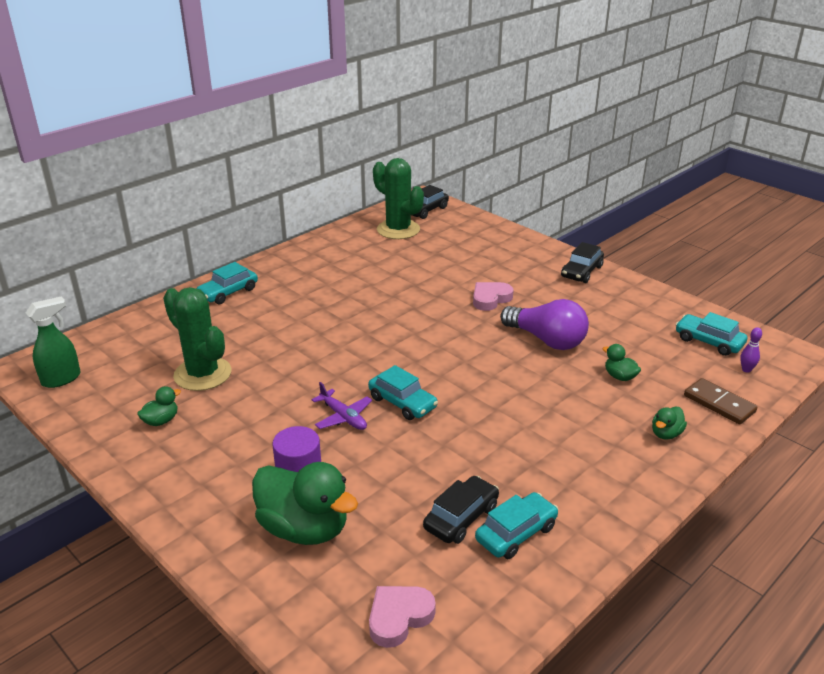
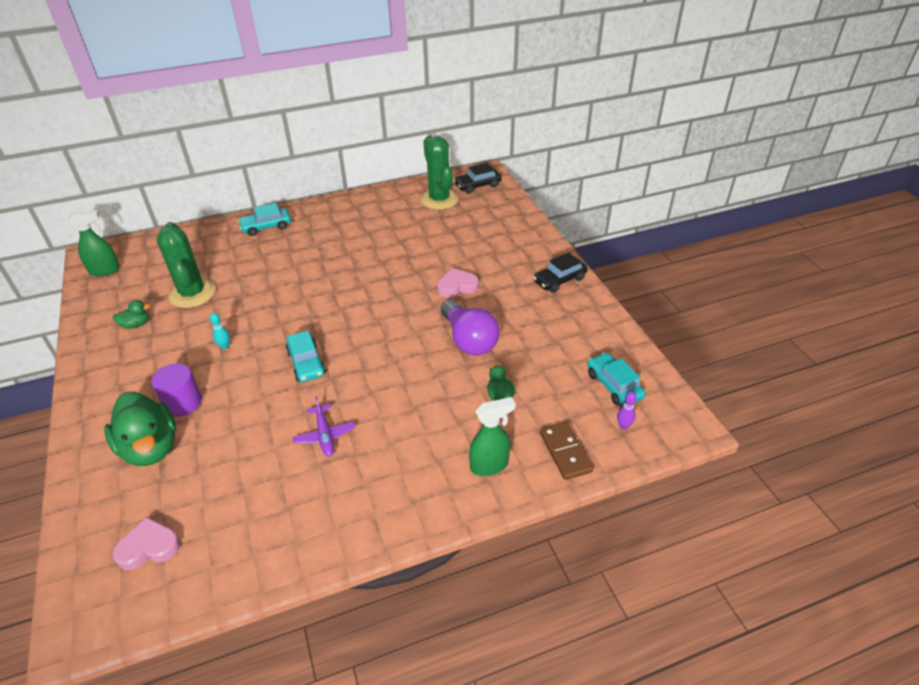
camera: 25 degrees right, 10 degrees up
(294, 412) = (225, 346): none -> turquoise bowling pin
(343, 417) = (254, 362): purple plane -> purple plane (325, 435)
(461, 518) = (261, 481): black car -> none
(516, 533) = (289, 511): turquoise car -> none
(666, 434) = (490, 465): green duck -> green spray bottle

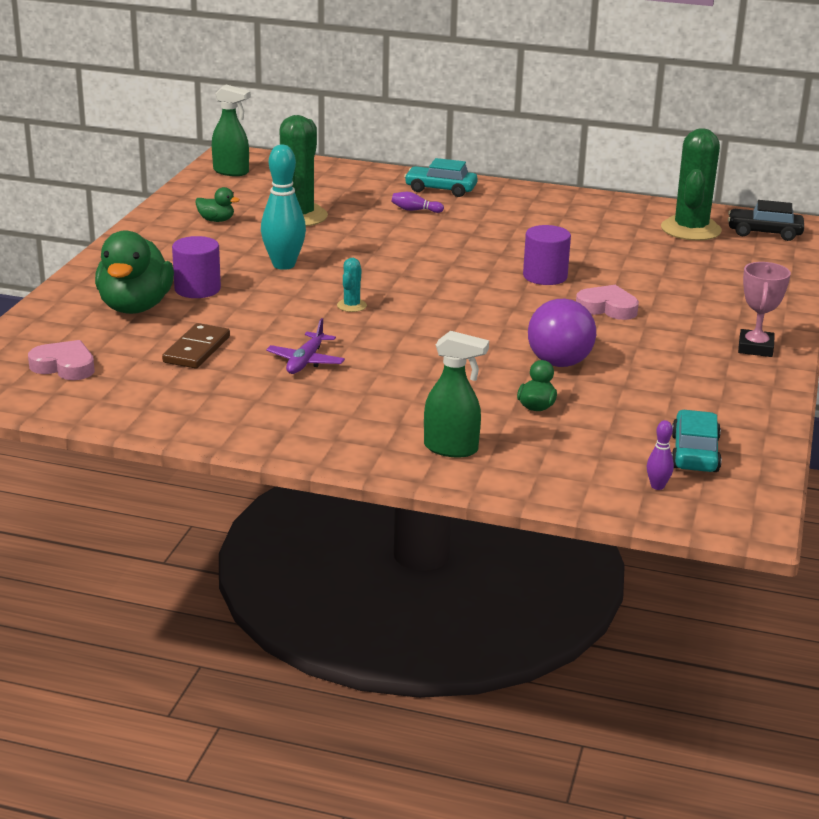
camera: 35 degrees right, 15 degrees down
(225, 346) = (283, 265): turquoise bowling pin -> turquoise bowling pin, size x2.18
(267, 253) = (415, 210): none -> purple bowling pin
(306, 363) = (351, 306): turquoise car -> turquoise cactus
(398, 276) = (545, 276): none -> purple cylinder
(559, 280) = (755, 348): black car -> pink trophy
(565, 452) = (553, 475): brown domino -> brown domino (196, 349)

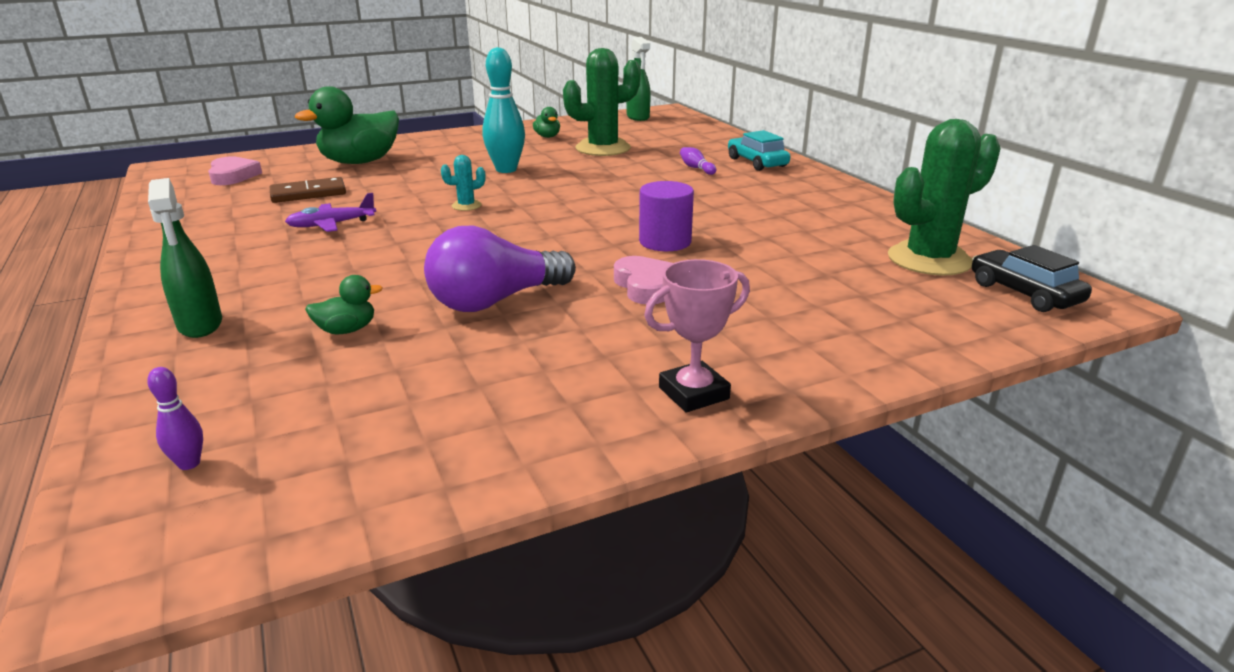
camera: 50 degrees right, 0 degrees up
(197, 289) = (418, 165): purple cylinder -> none
(694, 453) = (315, 457): turquoise car -> none

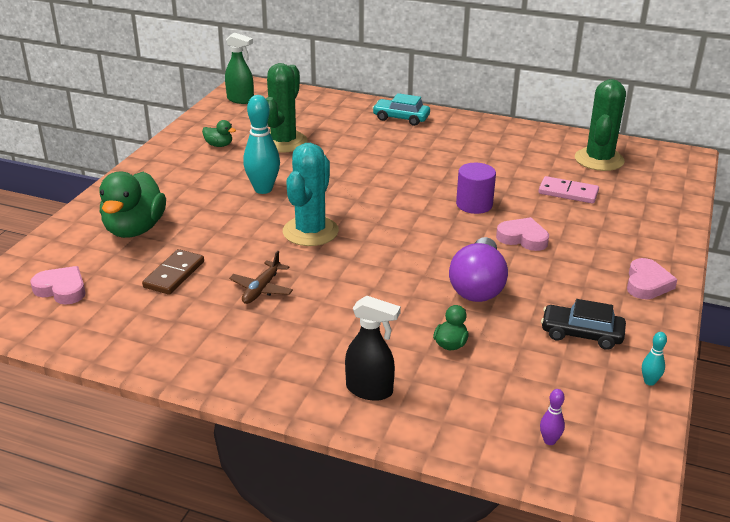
camera: 45 degrees left, 5 degrees up
(200, 325) = (370, 390): green spray bottle -> black spray bottle
(331, 225) = (262, 289): purple plane -> brown plane
(430, 488) = (649, 382): none -> turquoise bowling pin
(466, 206) = (310, 231): turquoise cactus -> turquoise cactus, size x2.28
(693, 393) = (647, 283): pink trophy -> pink heart
(696, 168) = (377, 138): purple bowling pin -> none
(806, 272) = (568, 193): none -> pink domino
(1024, 293) = (660, 164): black car -> black car (581, 334)

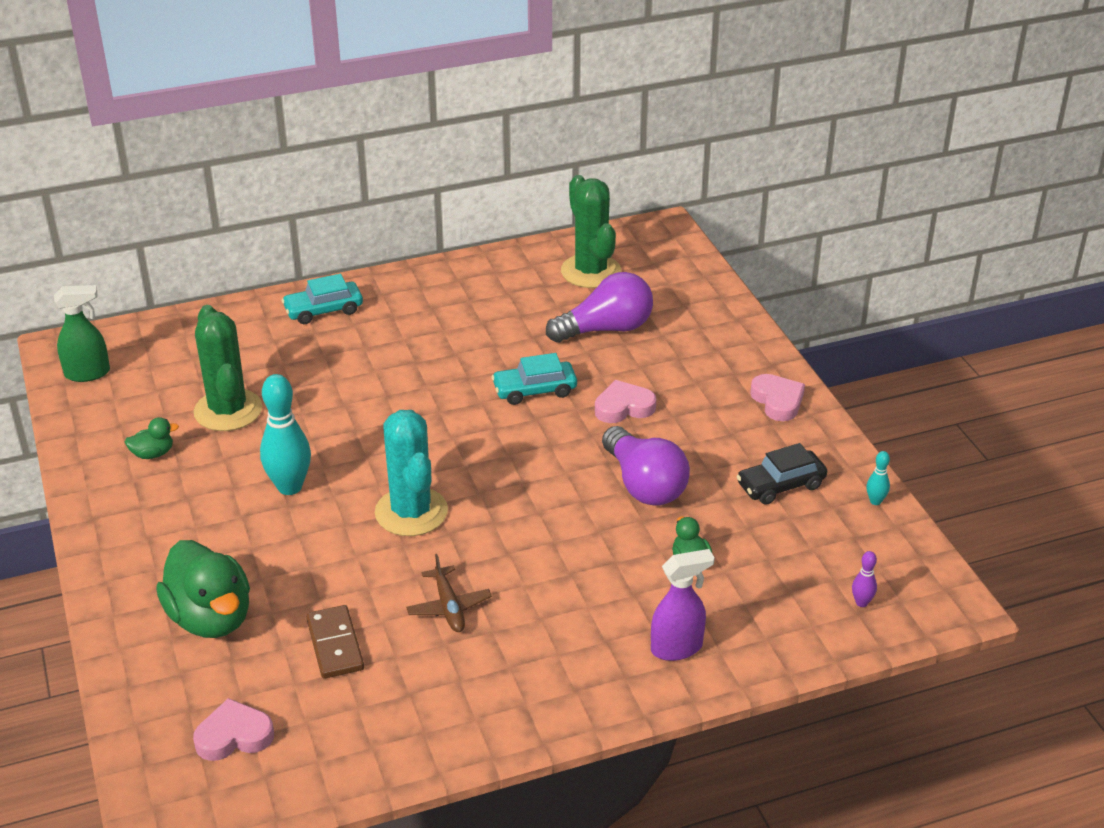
camera: 40 degrees left, 5 degrees up
(370, 390) = (677, 648): black spray bottle -> purple spray bottle
(474, 204) = (534, 390): purple cylinder -> turquoise car
(568, 193) = (605, 329): pink domino -> purple light bulb

